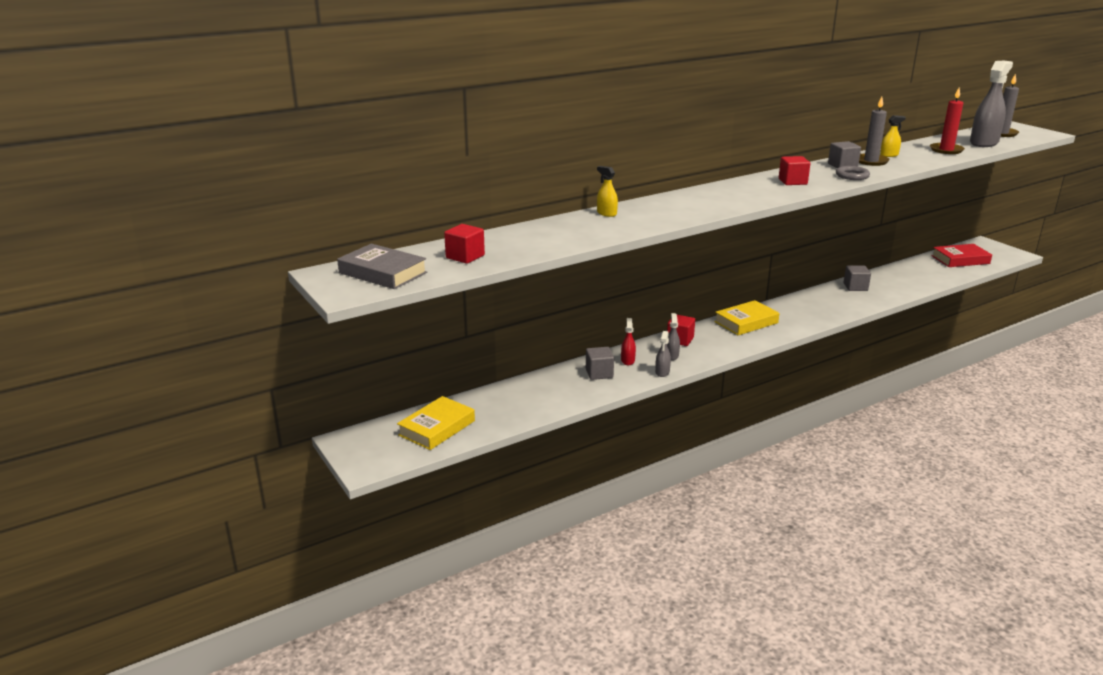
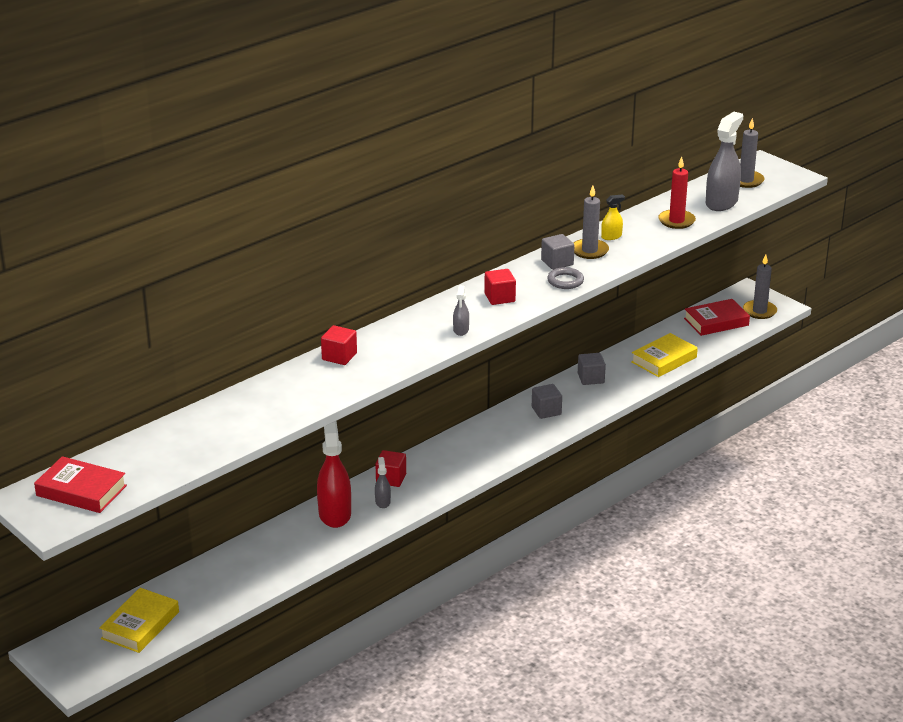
camera: 10 degrees left, 5 degrees up
(383, 273) = (81, 491): grey book -> red book
(465, 257) = (160, 458): red cube -> red cube (339, 356)
(599, 373) = (305, 535): grey cube -> grey cube (546, 411)
(606, 213) = (299, 373): yellow spray bottle -> none
(627, 360) = (334, 514): red spray bottle -> red spray bottle, size x2.11
(662, 372) = (373, 526): grey spray bottle -> grey spray bottle (461, 330)
(746, 322) = (464, 445): yellow book -> yellow book (664, 360)
(997, 256) = (759, 311): none -> grey candle

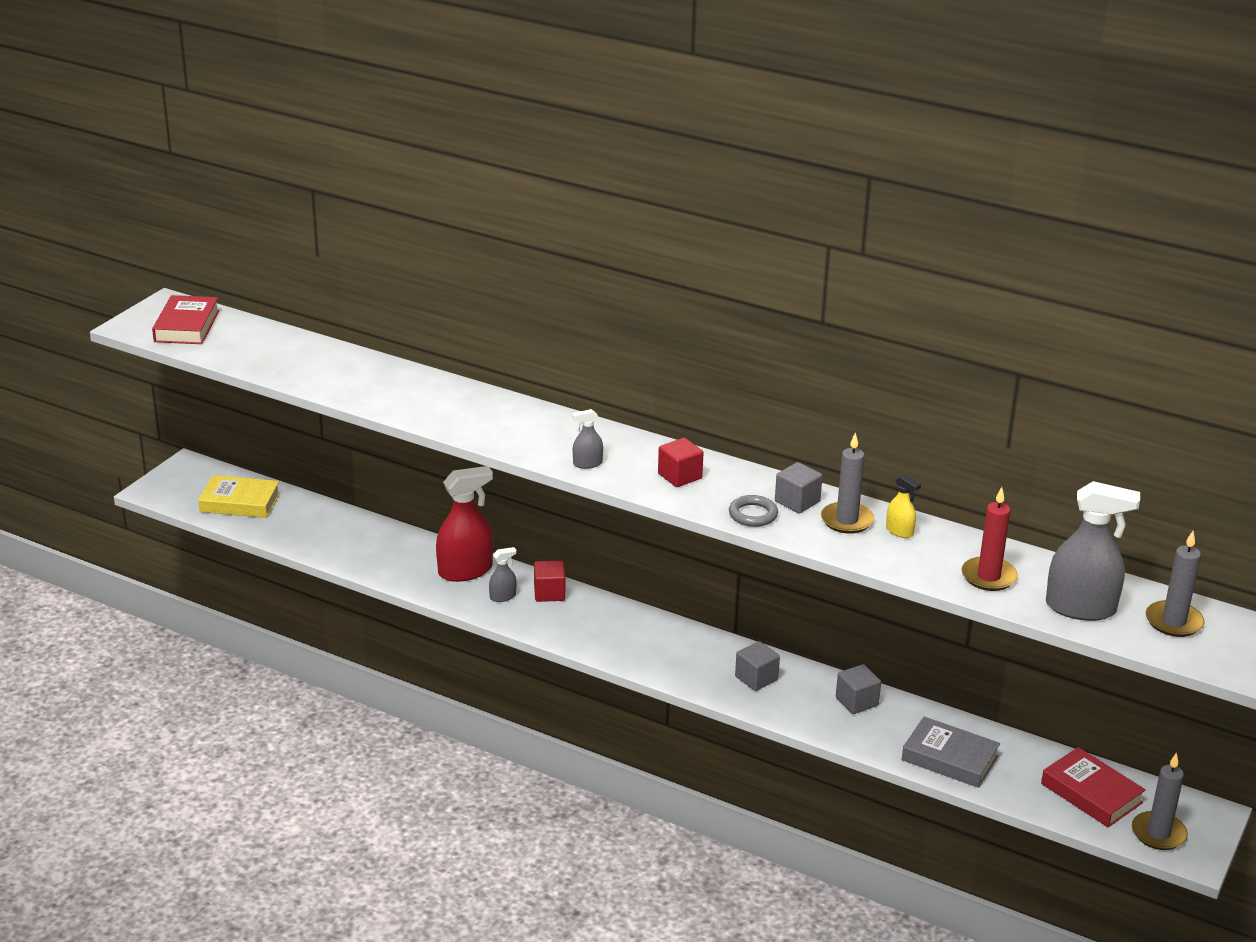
camera: 70 degrees right, 0 degrees up
(339, 356) = (487, 402): red cube -> none
(664, 360) = (949, 758): yellow book -> grey book

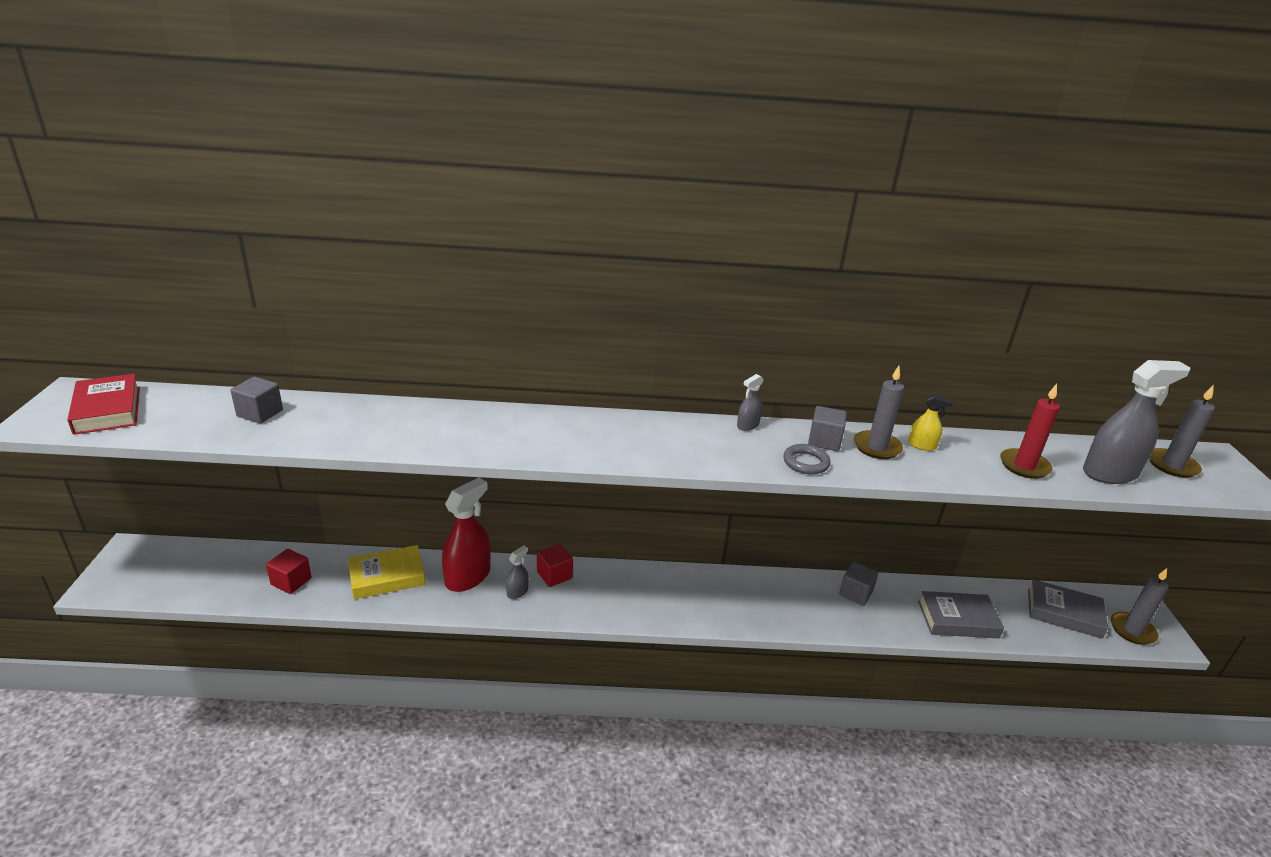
camera: 30 degrees left, 0 degrees up
(240, 502) = (205, 573): yellow book -> yellow book (387, 577)
(587, 464) = (626, 452): grey spray bottle -> grey spray bottle (748, 425)
(680, 476) = (713, 443): red cube -> red cube (291, 581)
(756, 678) = (771, 599): grey cube -> grey cube (260, 413)
(1091, 793) = (1064, 613): red book -> grey book

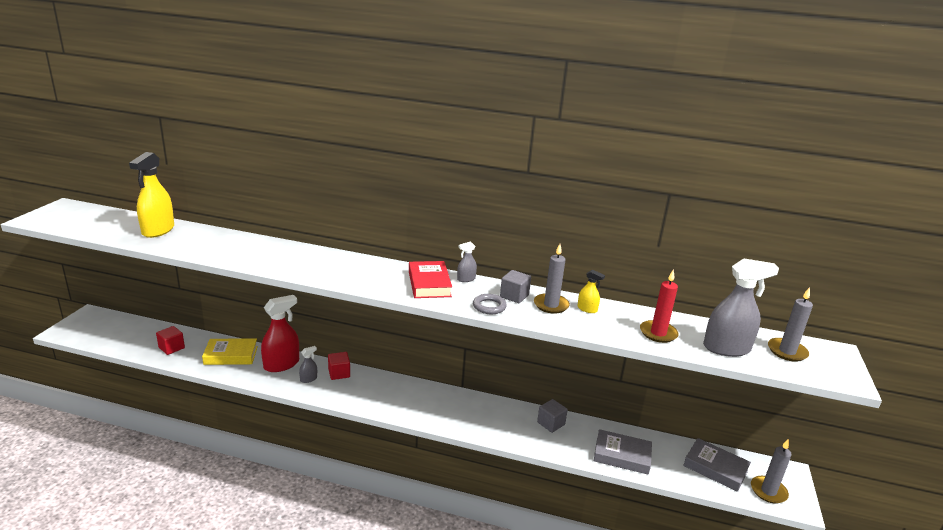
camera: 15 degrees right, 5 degrees down
(107, 410) = (76, 218): red book -> red book (429, 284)
(260, 413) = (158, 230): grey cube -> yellow spray bottle

